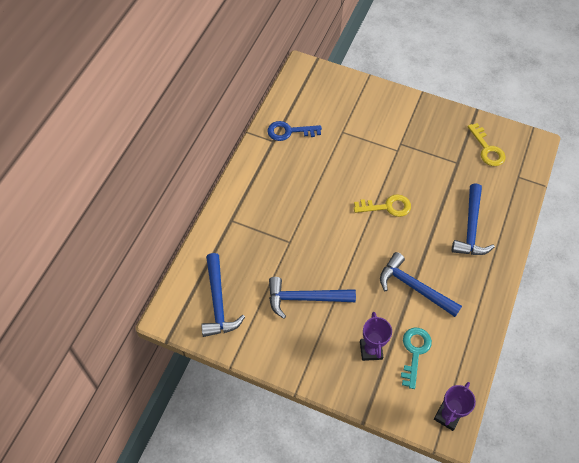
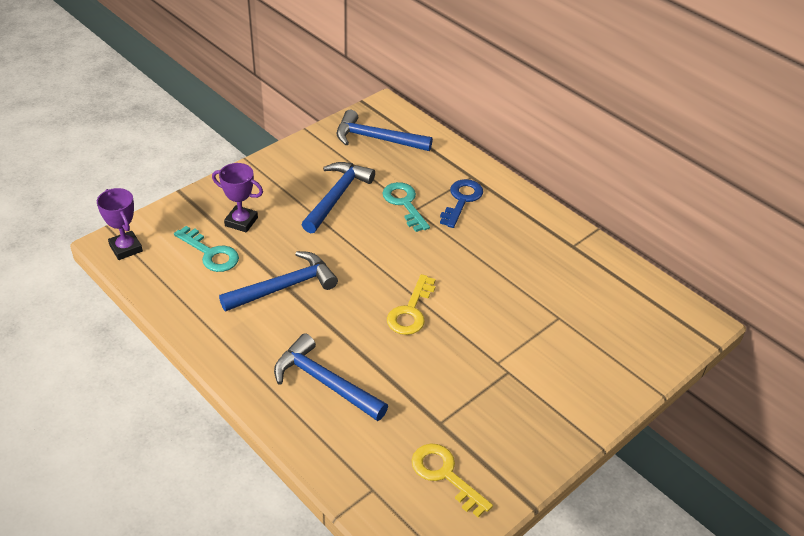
camera: 115 degrees right, 15 degrees down
(287, 251) = (404, 203): none -> turquoise key
(289, 131) = (582, 265): blue key -> blue key (462, 200)
(487, 149) = (445, 475): yellow key -> yellow key turned 45 degrees clockwise

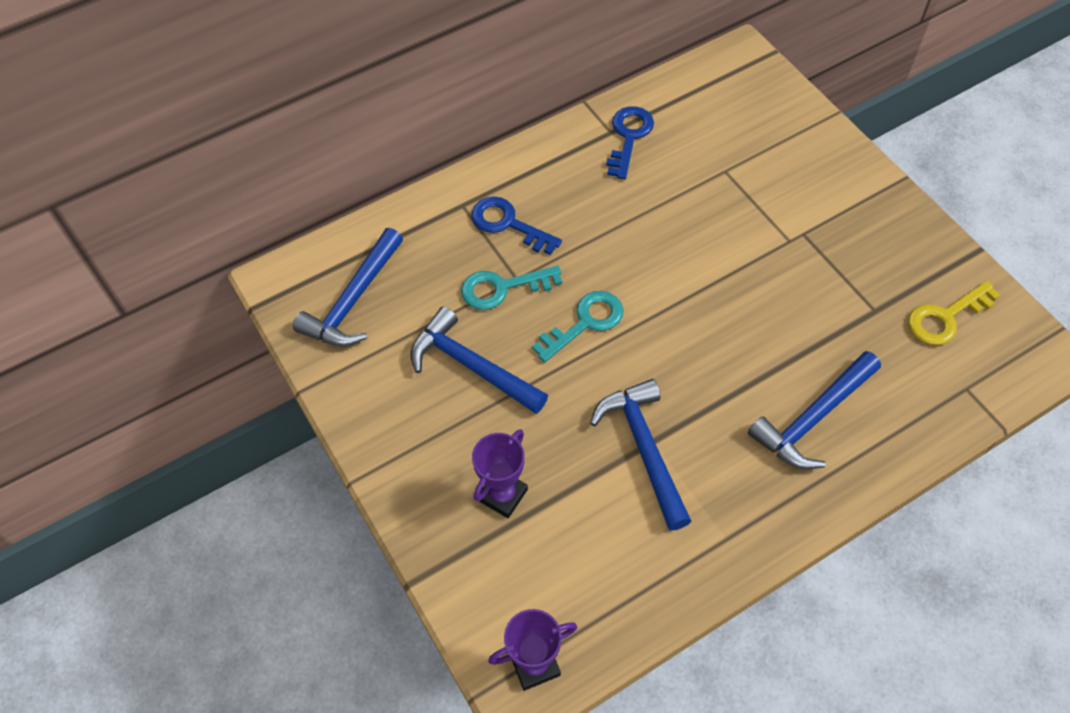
camera: 75 degrees left, 15 degrees up
(210, 253) = (565, 540): turquoise key -> turquoise key (585, 323)
(410, 311) = (702, 311): yellow key -> none
(571, 256) = (629, 137): none -> blue key

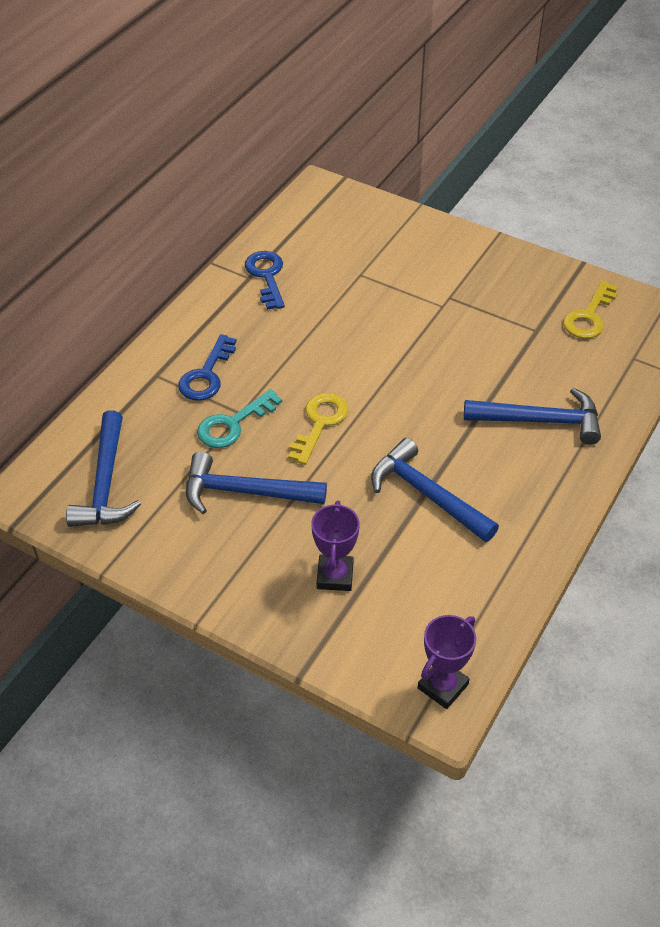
camera: 30 degrees left, 10 degrees down
(508, 224) = (206, 375): blue key -> blue key turned 75 degrees counterclockwise
(585, 323) = (320, 423): turquoise key -> yellow key
(813, 418) = (540, 421): blue hammer -> blue hammer turned 105 degrees counterclockwise

